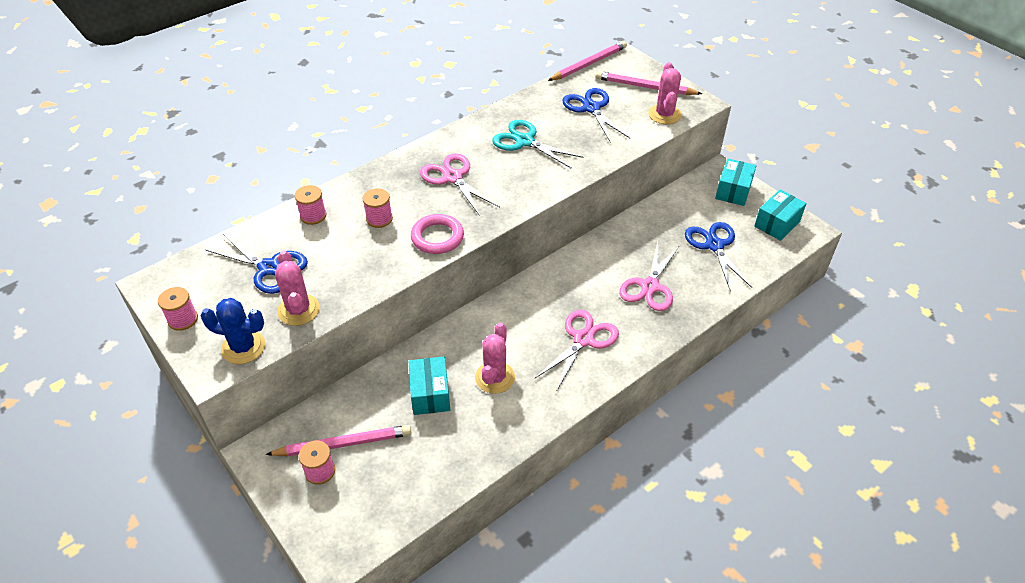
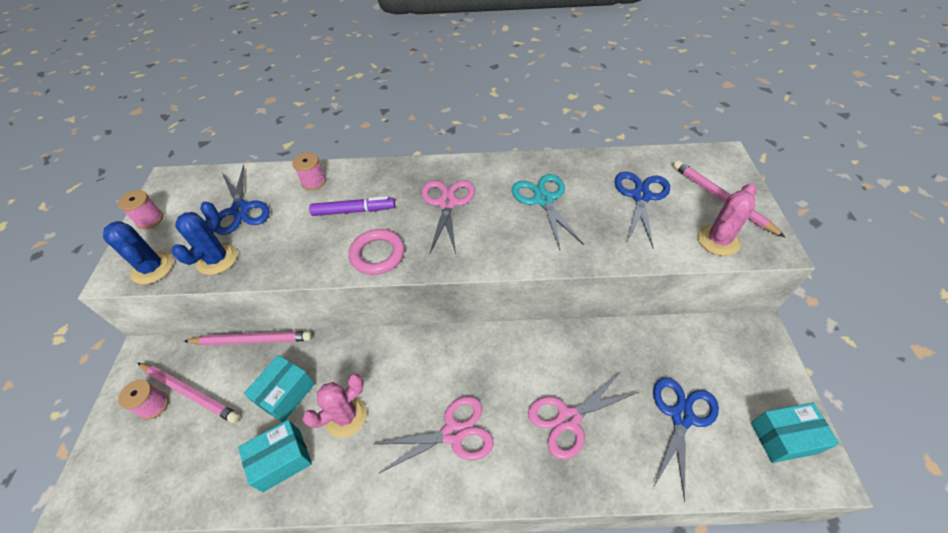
camera: 40 degrees right, 5 degrees up
(298, 310) = (217, 259): pink cactus -> blue cactus
(379, 219) = (354, 211): pink spool -> purple marker
(589, 64) = (680, 150): pink pencil -> pink pencil (252, 340)
(733, 191) = (757, 363): turquoise box -> turquoise box (282, 460)

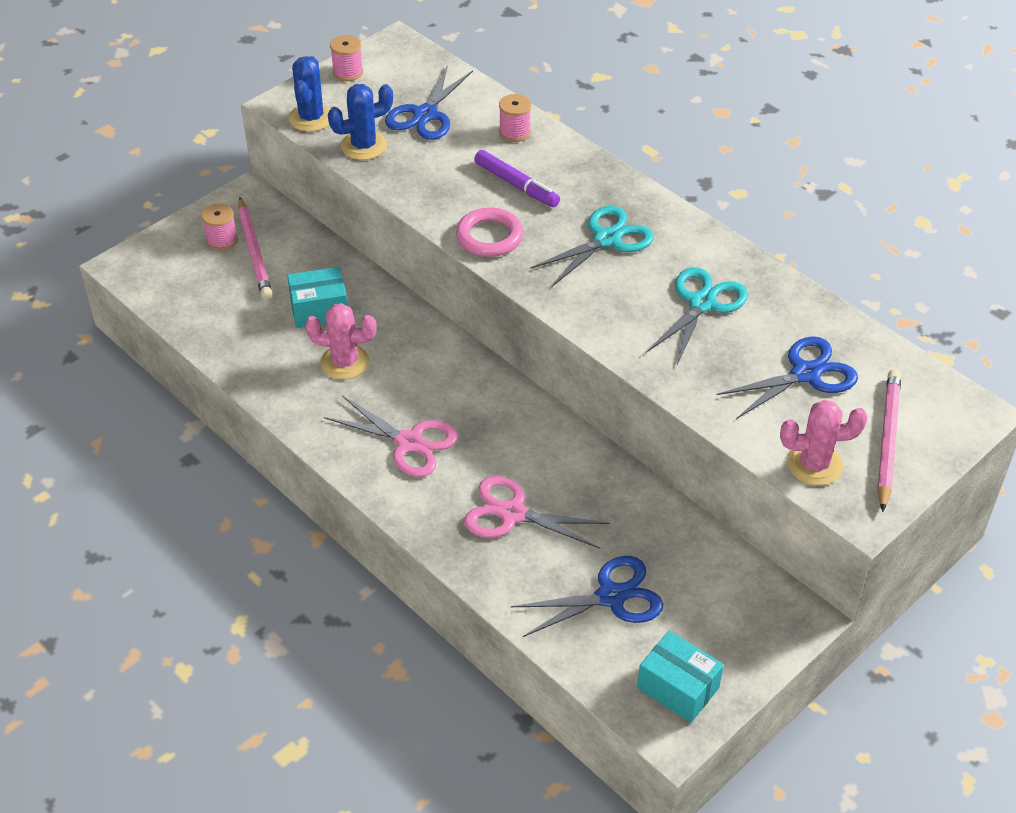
camera: 45 degrees right, 5 degrees down
(252, 340) = (338, 248): pink pencil -> none
(282, 460) = (269, 352): turquoise box -> none
(447, 203) = (607, 239): pink scissors -> turquoise scissors

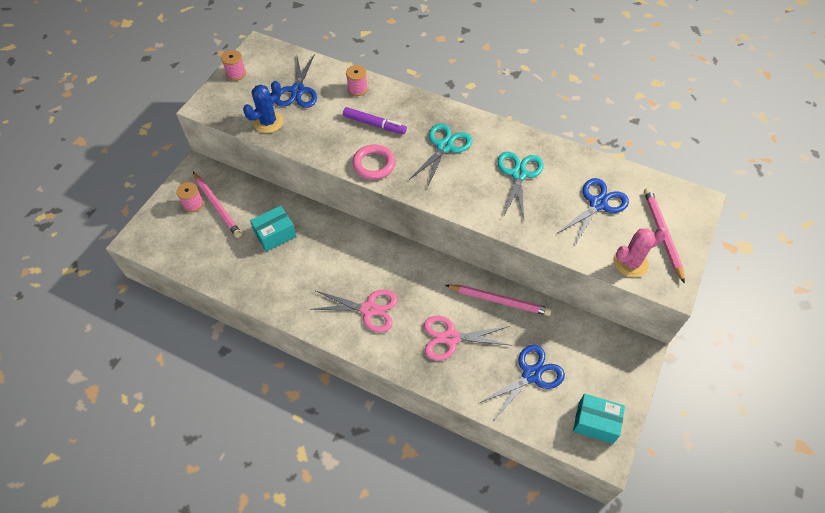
camera: 20 degrees left, 10 degrees up
(311, 118) = (226, 111): blue cactus -> none
(344, 362) = (306, 266): pink cactus -> none
(611, 486) = (499, 301): none -> pink pencil

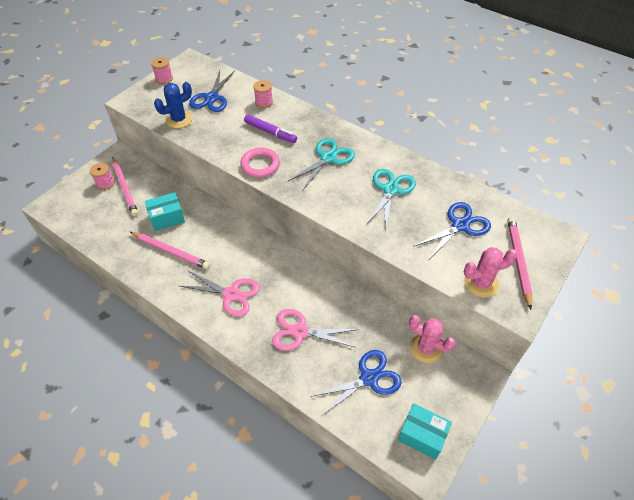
camera: 10 degrees right, 5 degrees down
(499, 301) = (354, 305): pink pencil -> pink pencil (171, 251)
(580, 335) = (426, 348): none -> pink cactus

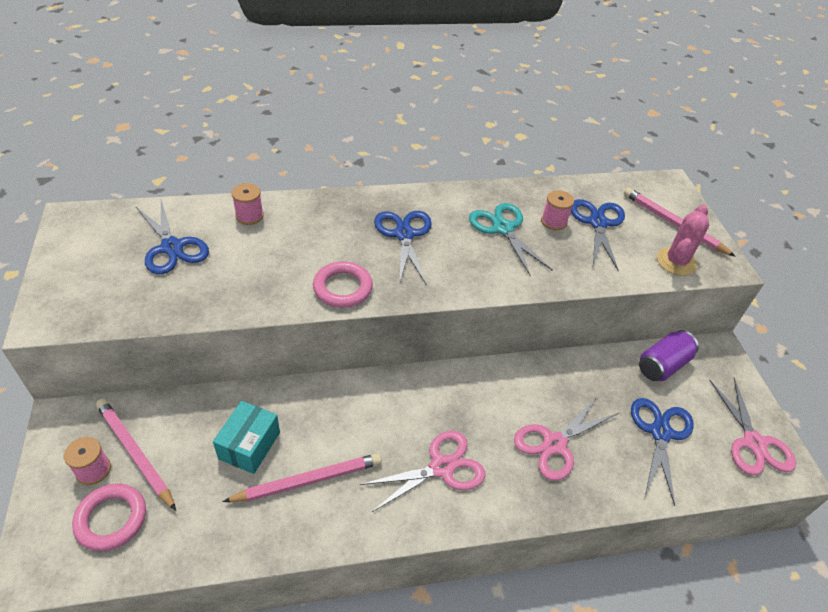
camera: 50 degrees left, 5 degrees down
(90, 207) = (111, 519): none -> pink ring
(125, 188) = (135, 453): pink pencil -> pink pencil turned 150 degrees counterclockwise
(164, 79) = (63, 261): pink spool -> pink spool (553, 222)
(179, 119) = (161, 300): blue cactus -> none
(270, 132) = (304, 245): purple marker -> none
(328, 158) = (404, 234): turquoise scissors -> blue scissors
(422, 435) = (753, 443): turquoise box -> pink scissors
(426, 348) = (662, 365): pink cactus -> purple can

